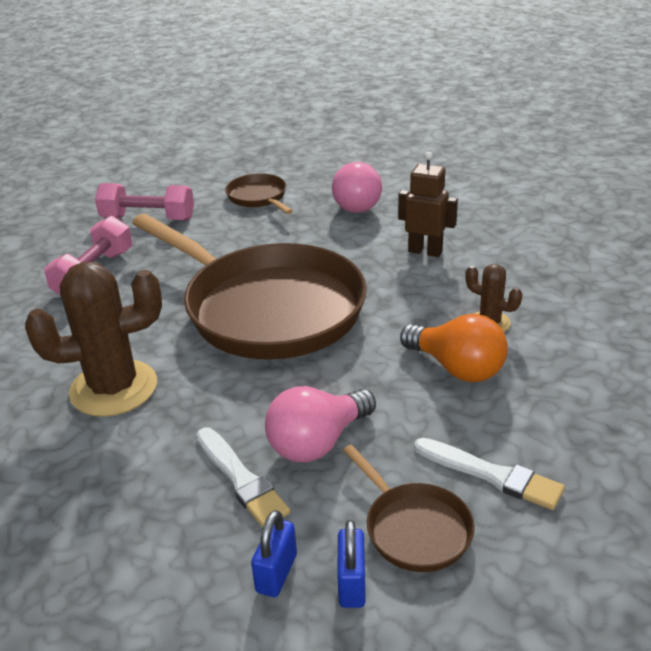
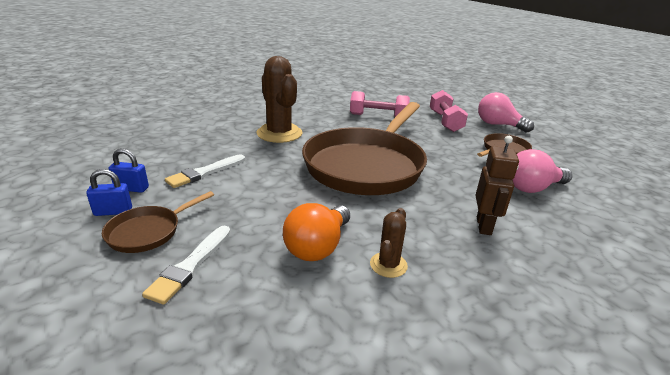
camera: 75 degrees right, 5 degrees down
(317, 442) = (233, 193): pink light bulb -> pink light bulb (498, 125)

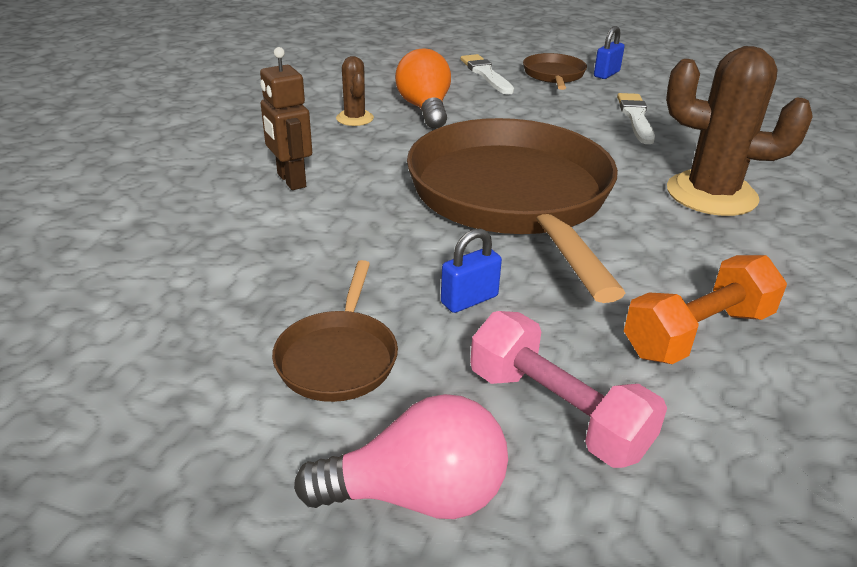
camera: 140 degrees right, 5 degrees up
(132, 188) = (643, 87): blue padlock -> blue padlock (469, 300)
(378, 116) = (697, 333): pink dumbbell -> orange dumbbell
(532, 188) = (244, 269): pink light bulb -> none

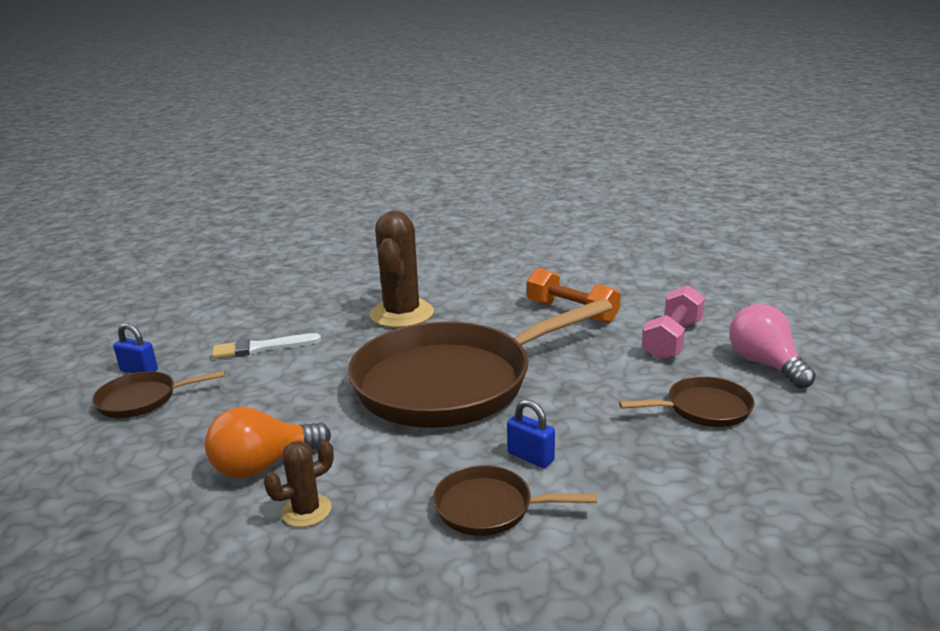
camera: 105 degrees left, 10 degrees down
(291, 180) = (490, 508): brown robot -> brown pan
(469, 300) = (602, 377): blue padlock -> blue padlock (530, 457)
(486, 74) = (137, 444): white brush -> none

